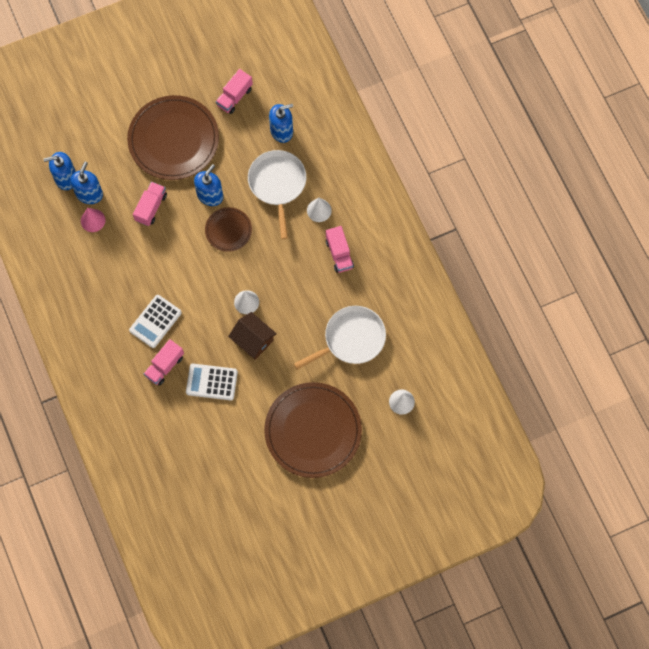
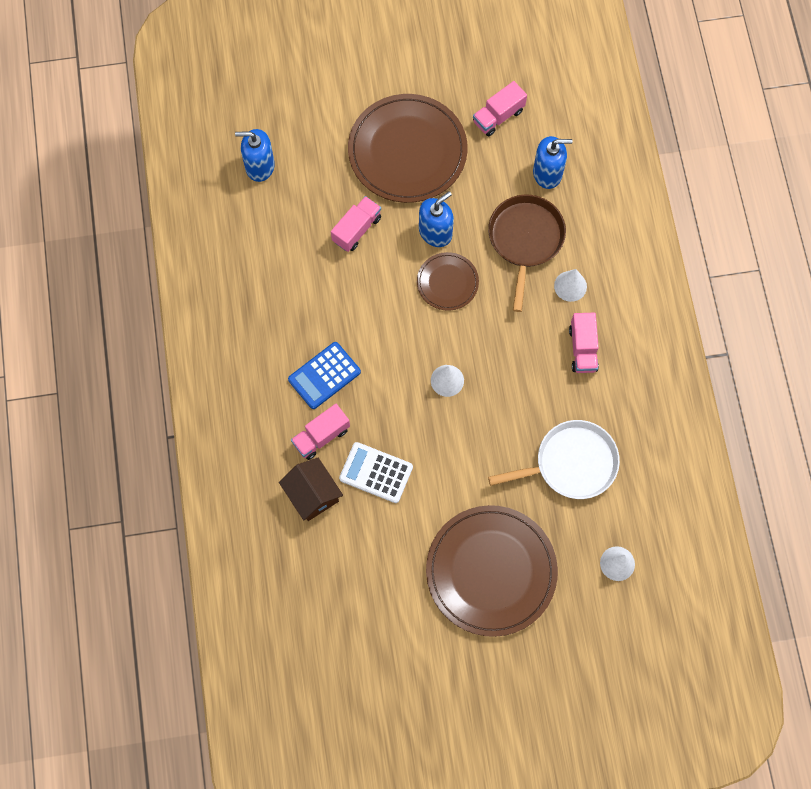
camera: 15 degrees right, 0 degrees up
(89, 194) = (284, 193): blue soap dispenser -> none
(93, 220) = (279, 227): pink cone -> none
(155, 321) = (324, 375): white calculator -> blue calculator
(253, 340) = (443, 432): brown house -> brown house (312, 494)
(277, 184) = (525, 239): white pan -> brown pan

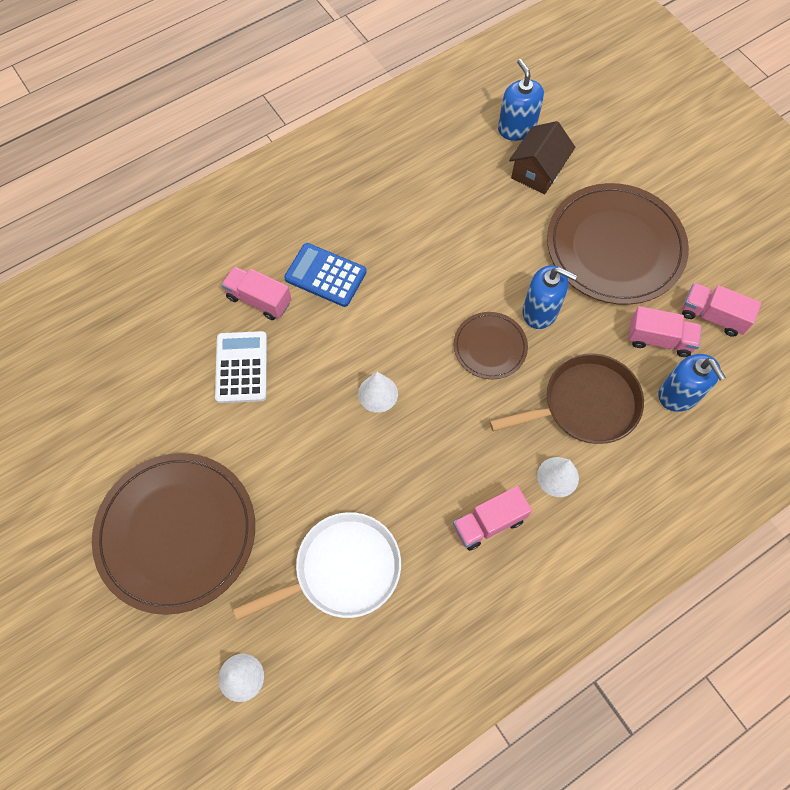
camera: 65 degrees right, 5 degrees down
(312, 494) = (193, 318): brown house -> brown house (537, 171)
(357, 229) = (500, 237): pink truck -> pink truck (659, 339)
(571, 463) = (342, 569): white pan -> white pan turned 75 degrees counterclockwise

